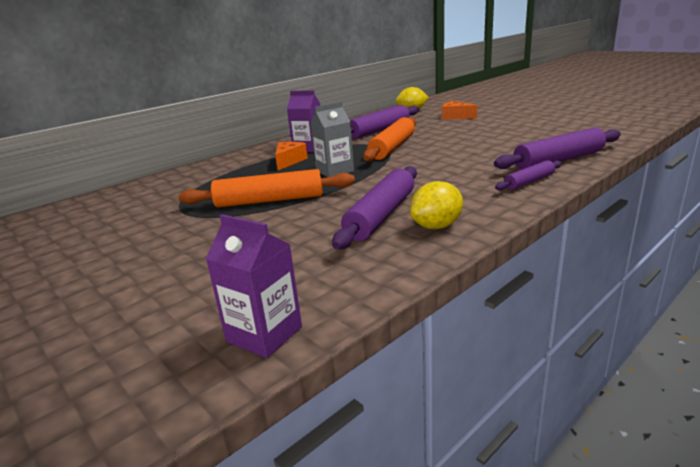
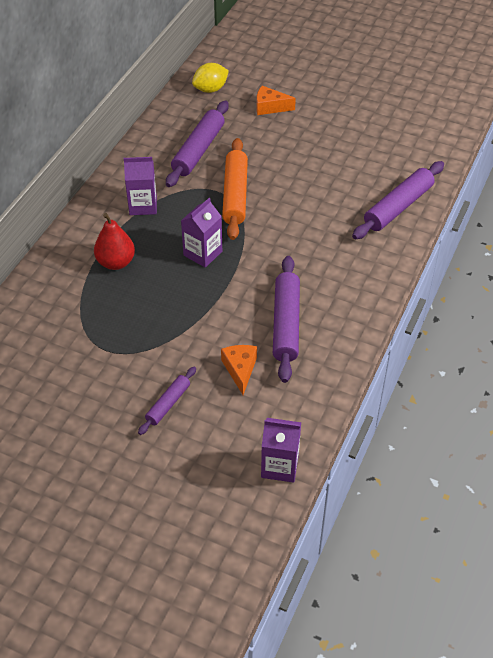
camera: 25 degrees left, 25 degrees up
(254, 170) = (116, 262): none -> red pear
(269, 200) = (174, 317): orange rolling pin -> none
(289, 161) = (141, 239): orange cheese -> orange cheese (240, 369)
(334, 171) = (203, 253): grey carton -> purple carton
(436, 226) = (334, 331): yellow lemon -> none
(529, 182) = (383, 251): purple rolling pin -> purple rolling pin (168, 404)

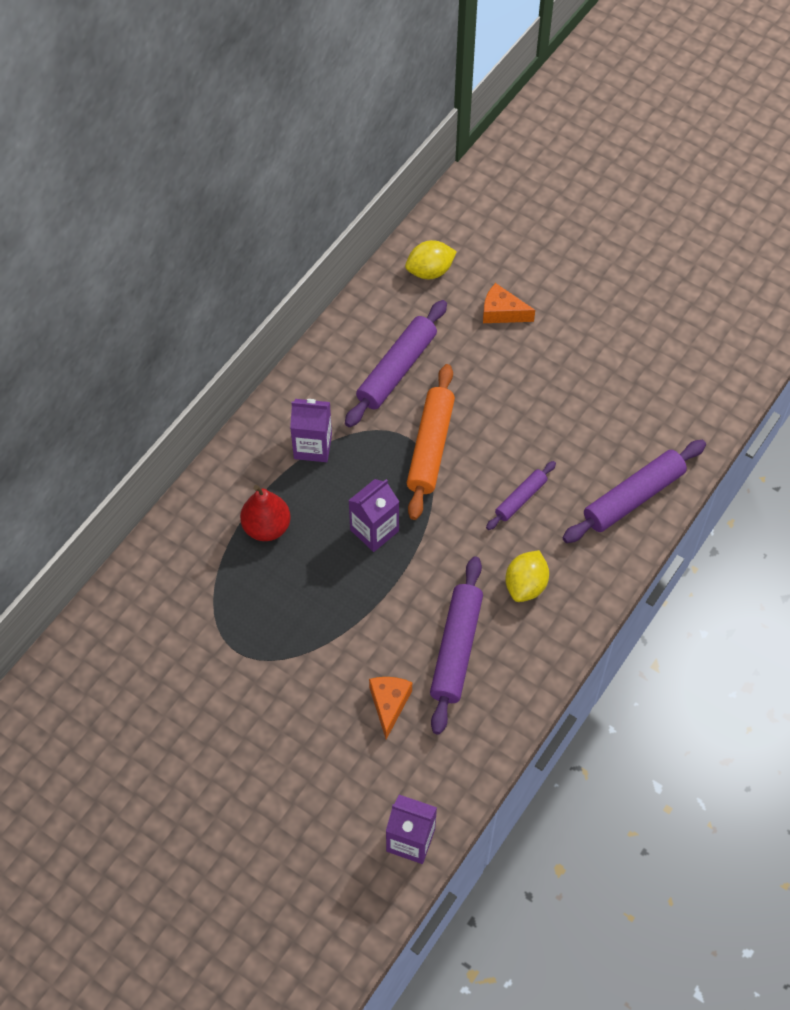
camera: 10 degrees right, 10 degrees up
(168, 404) = (297, 737): purple rolling pin -> purple rolling pin (520, 499)
(330, 274) = (525, 585): none -> yellow lemon

